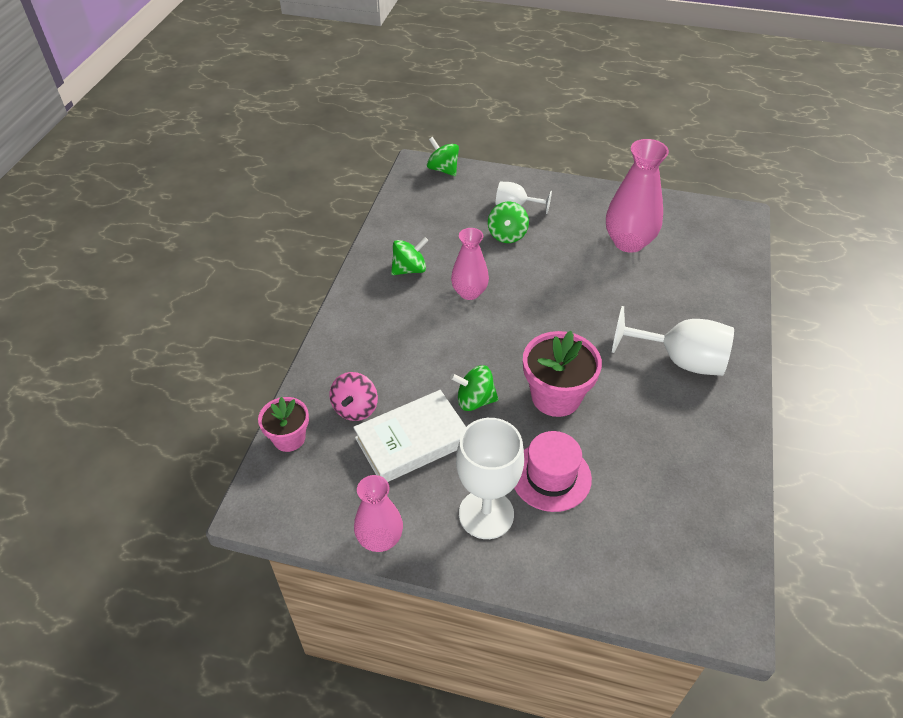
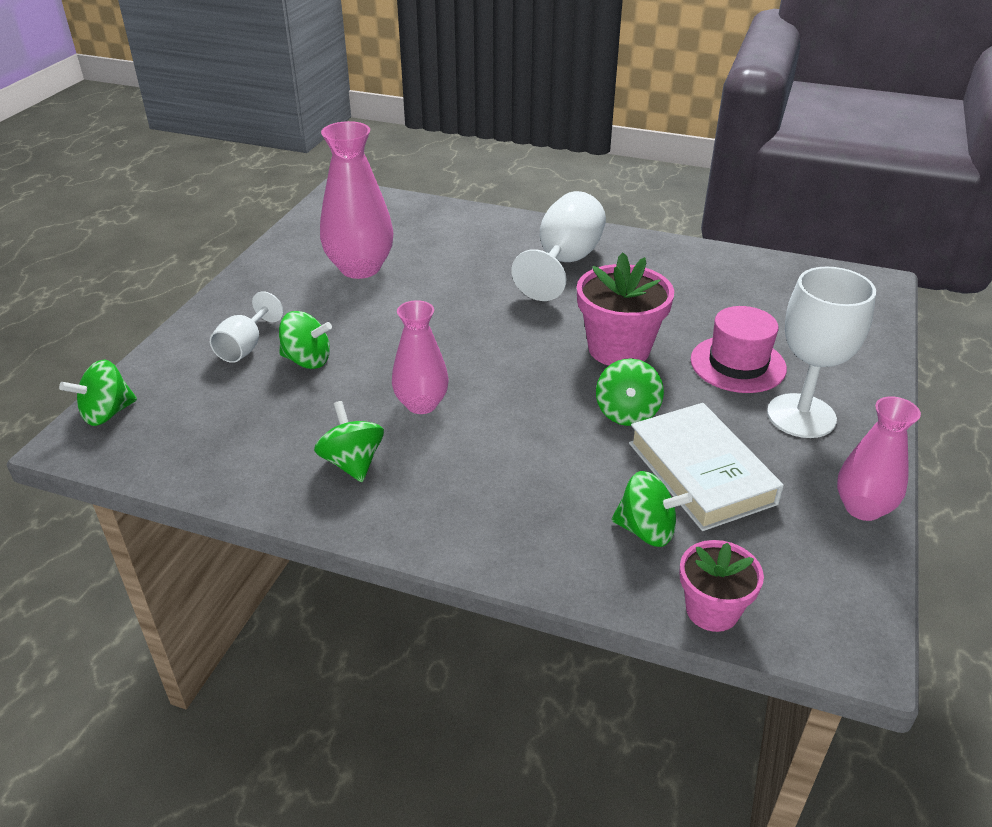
camera: 85 degrees left, 10 degrees down
(355, 408) = (646, 530): pink spinning top -> green spinning top

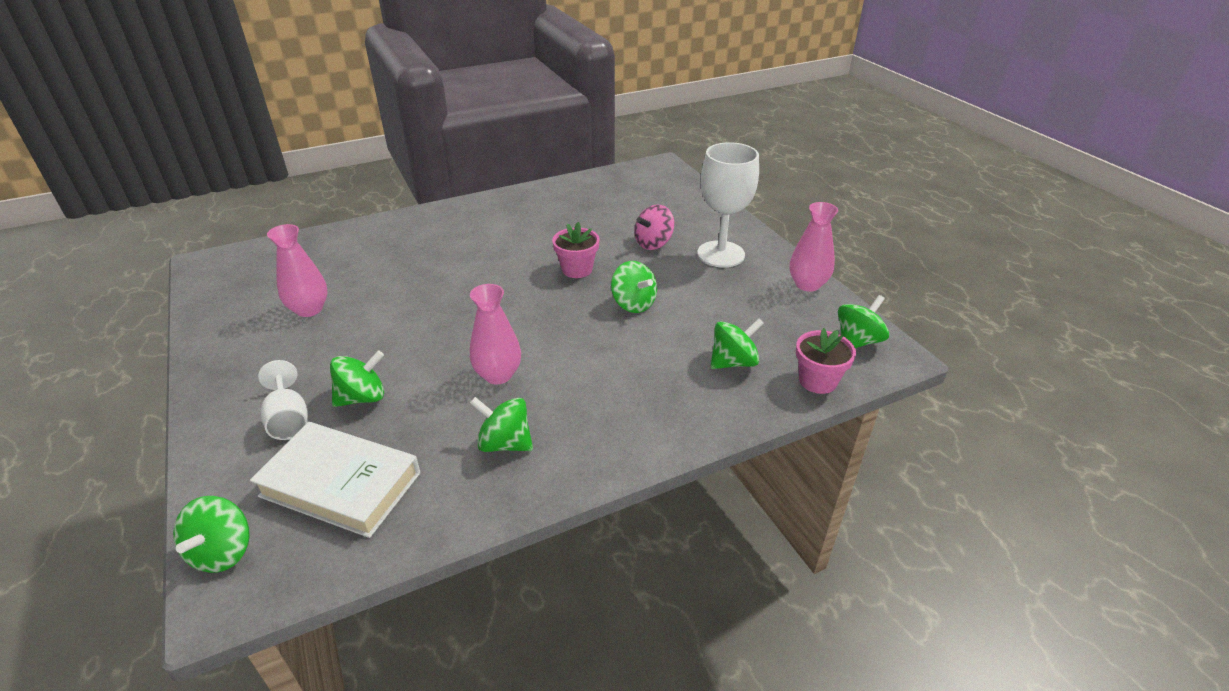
camera: 45 degrees left, 0 degrees up
(360, 268) = (309, 309): pink vase -> pink vase, size x0.64
(564, 262) = (467, 233): white goblet -> none
(619, 349) = (577, 269): pink flower pot -> pink flower pot, size x0.62
(701, 473) = (716, 313): white book -> white book (341, 484)
(738, 364) = (653, 243): pink hat -> pink spinning top
(829, 605) = (857, 341): none -> green spinning top

